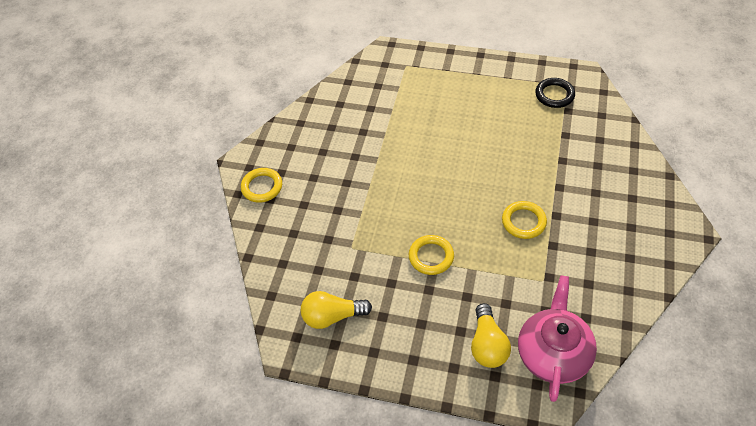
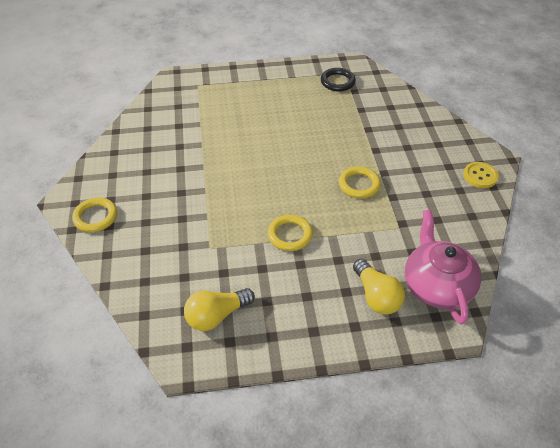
camera: 25 degrees left, 5 degrees down
(661, 248) = (480, 176): none -> yellow button

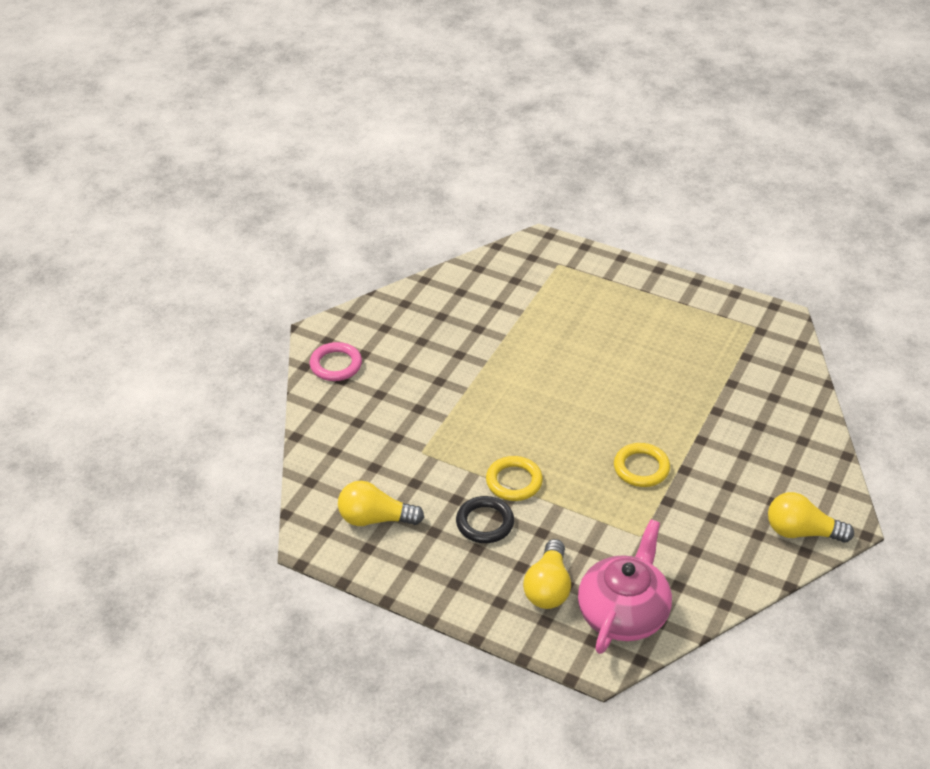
camera: 35 degrees right, 5 degrees down
(95, 217) = (336, 365): yellow ring -> pink ring
(337, 82) = (735, 335): black ring -> black ring (485, 523)
(480, 176) = (801, 532): yellow button -> yellow light bulb

